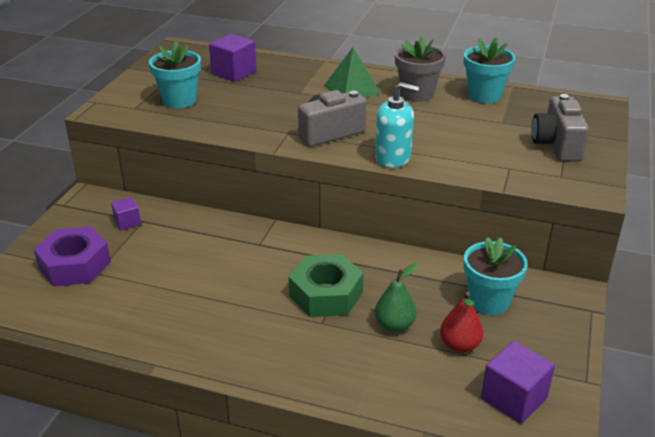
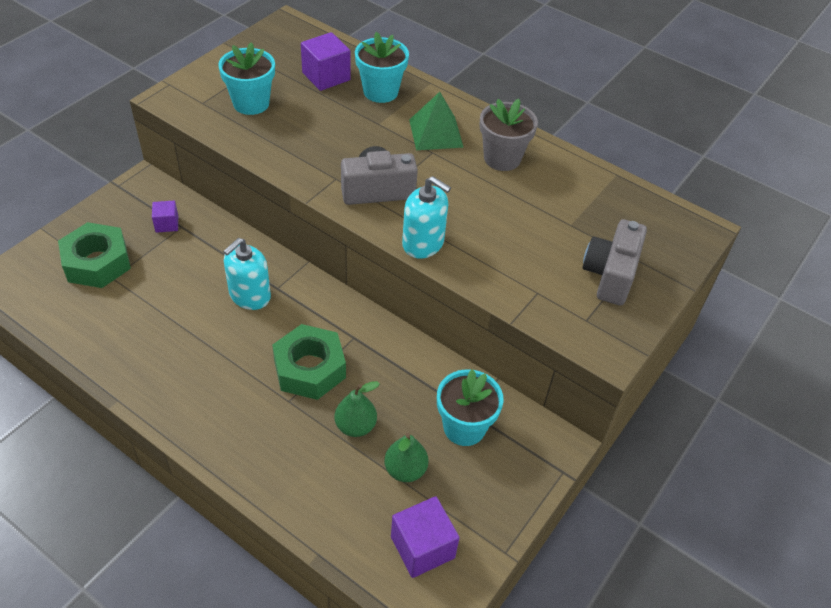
camera: 15 degrees right, 15 degrees up
(75, 265) = (97, 263): purple nut -> green nut
(237, 255) = (249, 295): none -> turquoise soap dispenser
(459, 345) = (405, 470): red pear -> green pear
(484, 96) = (575, 180): turquoise flower pot -> turquoise flower pot (380, 92)

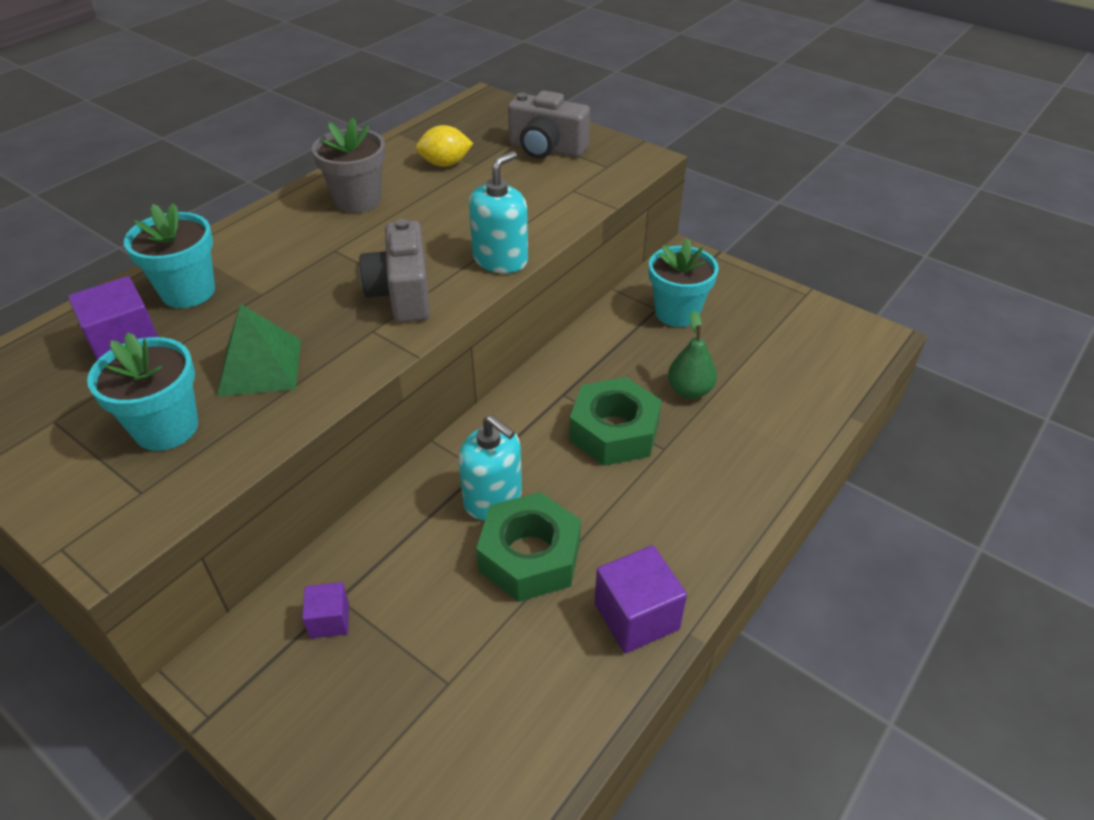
camera: 85 degrees left, 5 degrees down
(97, 263) = (410, 714): green nut -> green nut (530, 556)
(405, 470) = (736, 354): green pear -> none
(422, 547) = (818, 343): purple cube -> purple cube (636, 616)
(435, 133) = (297, 246): green pyramid -> green pyramid (260, 367)
(568, 206) = (445, 164): none -> yellow lemon

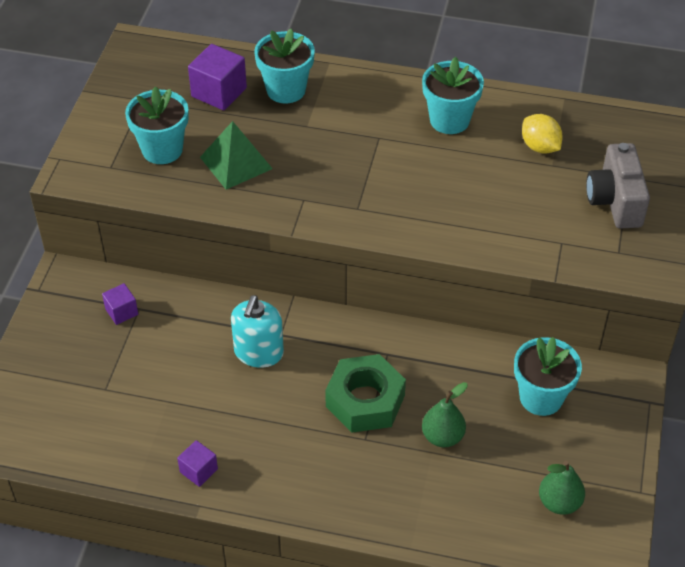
camera: 65 degrees right, 5 degrees up
(358, 200) = (449, 120): grey flower pot -> turquoise flower pot
(402, 294) = (352, 197): grey camera -> none
(500, 259) = (430, 234): turquoise soap dispenser -> none
(530, 556) = (219, 393): green nut -> none
(636, 616) = (198, 470): purple cube -> purple cube, size x0.58
(799, 343) = (559, 502): none -> green pear

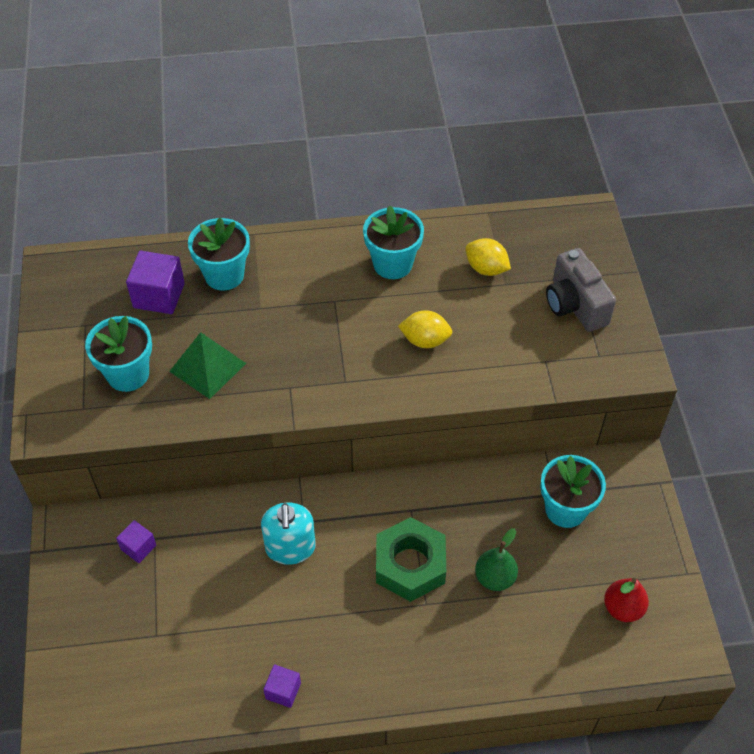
camera: 20 degrees left, 5 degrees up
(450, 193) = (425, 340): none -> yellow lemon
(559, 502) = (623, 608): green pear -> red pear

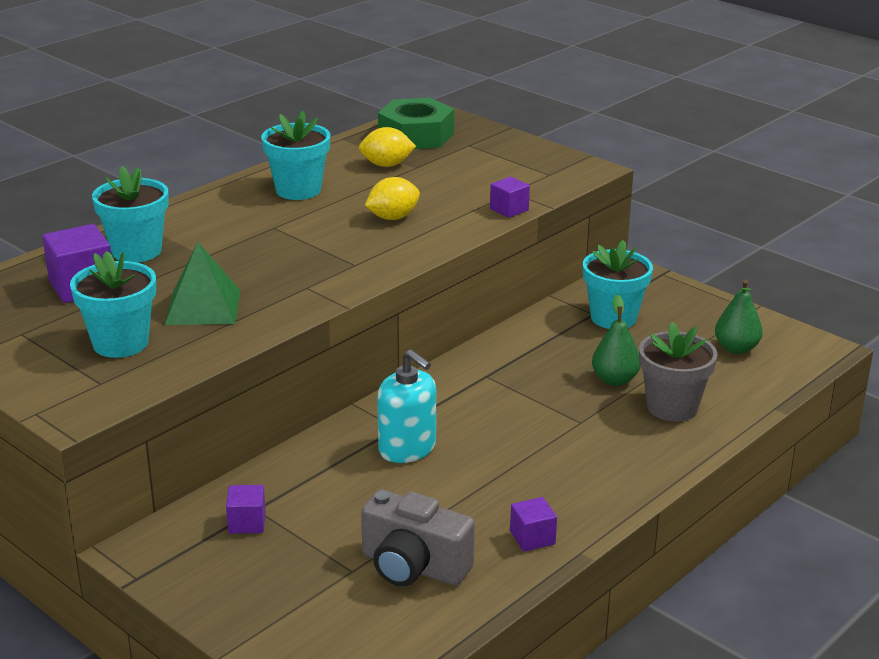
camera: 40 degrees left, 25 degrees down
(410, 565) = (533, 406): green nut -> green nut (416, 135)
(505, 636) = (672, 407): none -> grey flower pot
(519, 383) = (509, 209): none -> purple cube
(575, 305) = (490, 157): grey camera -> grey camera (413, 567)
(623, 608) = (736, 348): red pear -> green pear

